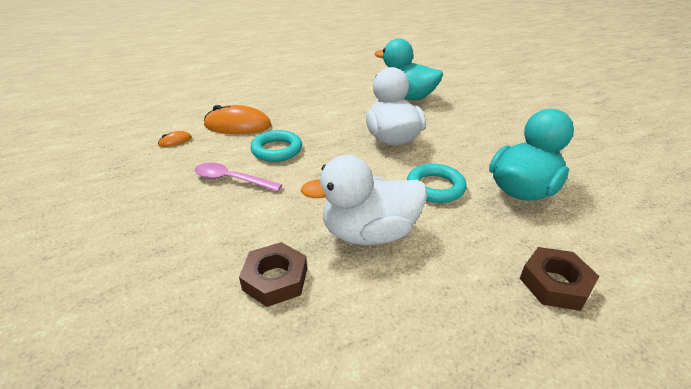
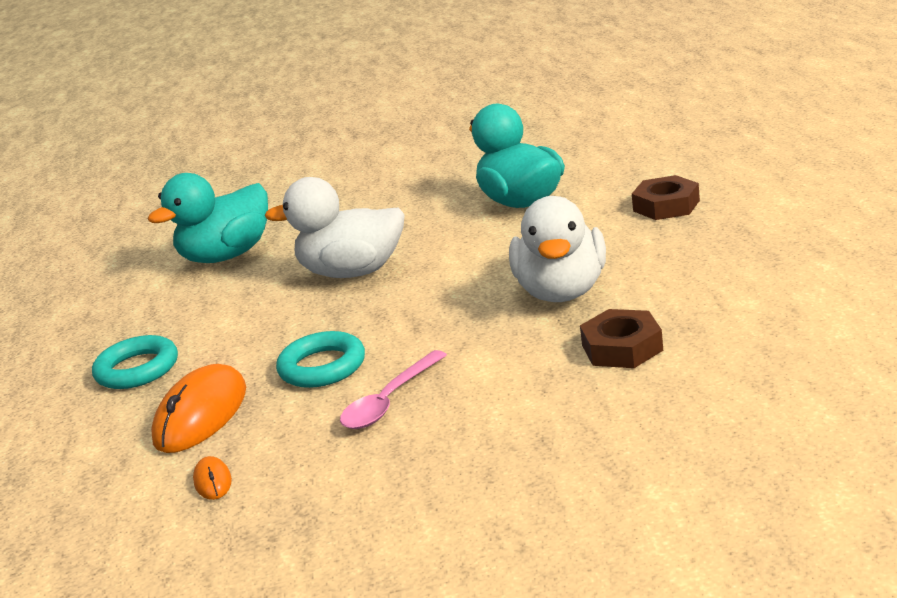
camera: 70 degrees left, 10 degrees down
(435, 187) = (490, 249): turquoise ring -> turquoise ring (137, 369)

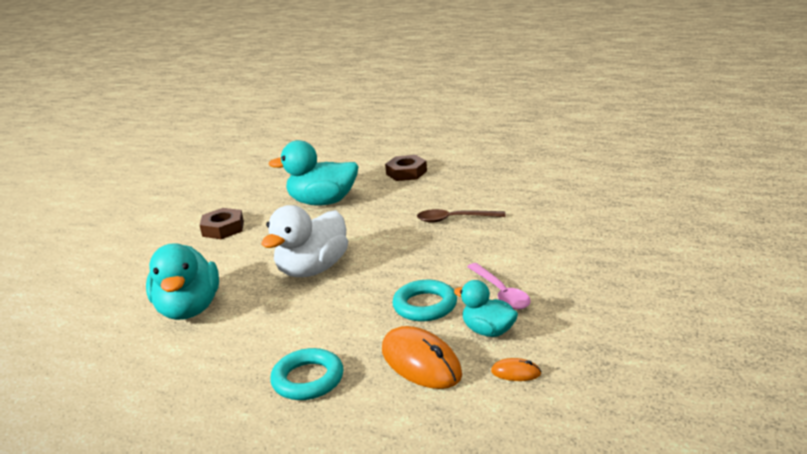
camera: 60 degrees left, 0 degrees up
(292, 428) = (488, 331): none -> turquoise duck
(562, 292) = (454, 219): white duck -> brown spoon
(622, 348) = (538, 221): brown nut -> brown nut (223, 229)

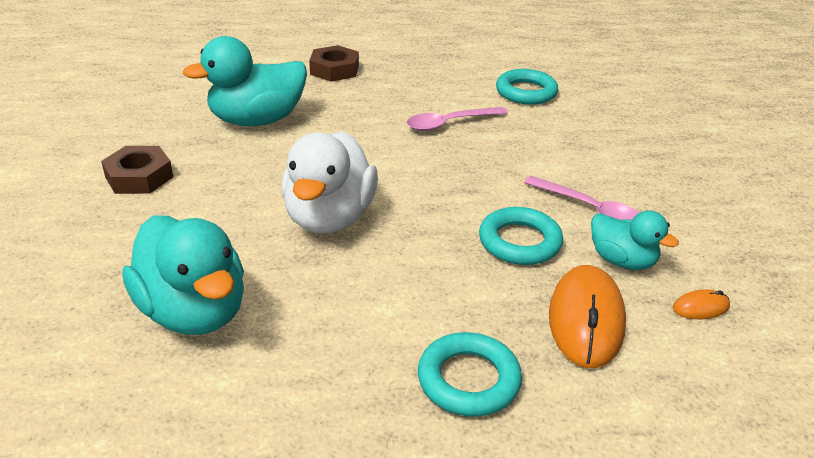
camera: 30 degrees left, 10 degrees up
(421, 362) = (586, 320): orange mouse -> orange mouse turned 75 degrees clockwise
(454, 219) = (449, 123): brown spoon -> pink spoon
(488, 331) = (622, 261): turquoise duck -> turquoise duck turned 150 degrees counterclockwise
(539, 203) = (526, 92): none -> turquoise ring

